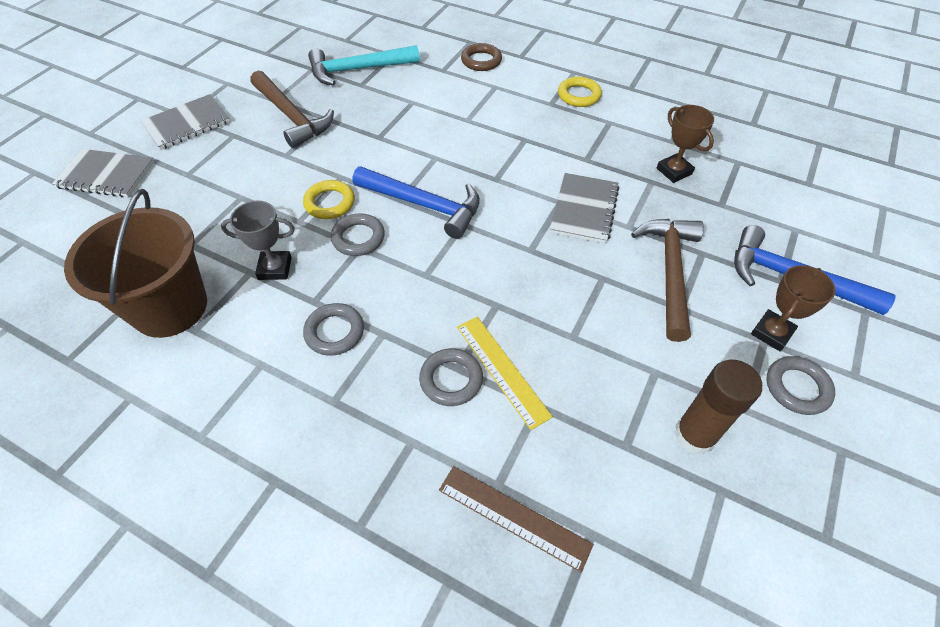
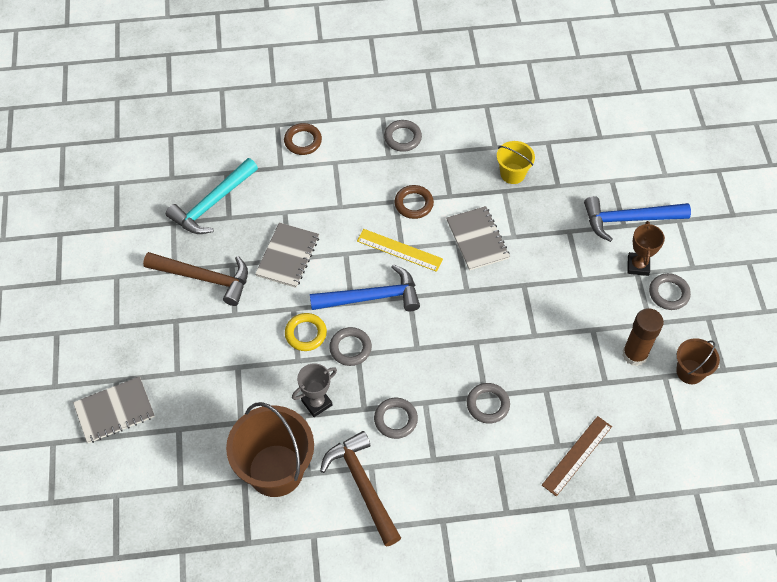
camera: 35 degrees left, 5 degrees up
(187, 124) = (127, 332): grey notebook -> grey notebook (288, 256)
(502, 370) = (511, 381): yellow ruler -> yellow ruler (399, 250)
(514, 517) = (577, 455): brown ruler -> brown ruler turned 45 degrees counterclockwise
(542, 149) = (414, 204): none -> brown ring
(579, 95) = (402, 138): yellow ring -> grey ring
(670, 272) = (559, 257): brown hammer -> brown hammer (362, 486)
(674, 171) = (512, 173): brown trophy -> yellow bucket
(767, 508) = (690, 371): none -> brown bucket

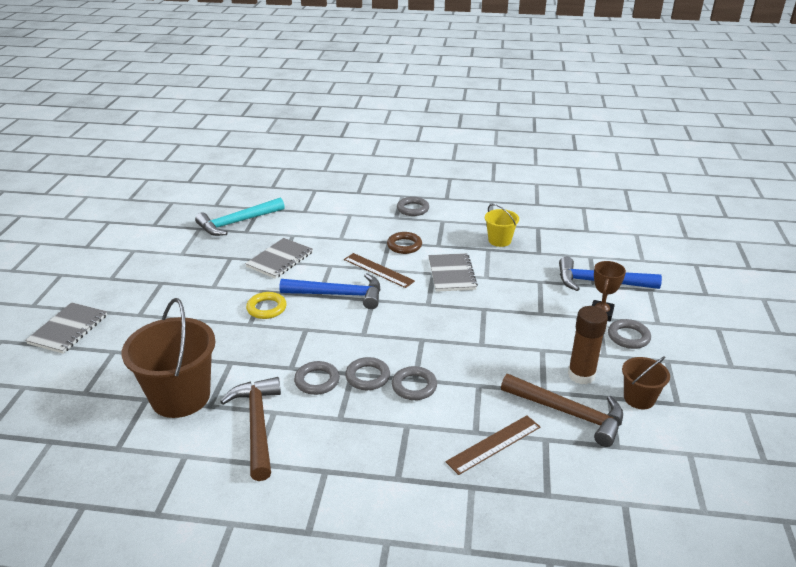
camera: 15 degrees right, 25 degrees down
(114, 411) = (68, 329): grey notebook -> grey notebook turned 60 degrees counterclockwise
(204, 278) = (202, 261): brown hammer -> brown hammer (568, 413)
(303, 141) = (330, 200): brown ring -> none
(316, 403) = (249, 355): grey trophy -> none
(350, 348) = (301, 324): grey ring -> grey ring (367, 377)
(399, 250) = (378, 270): yellow ruler -> brown ruler

